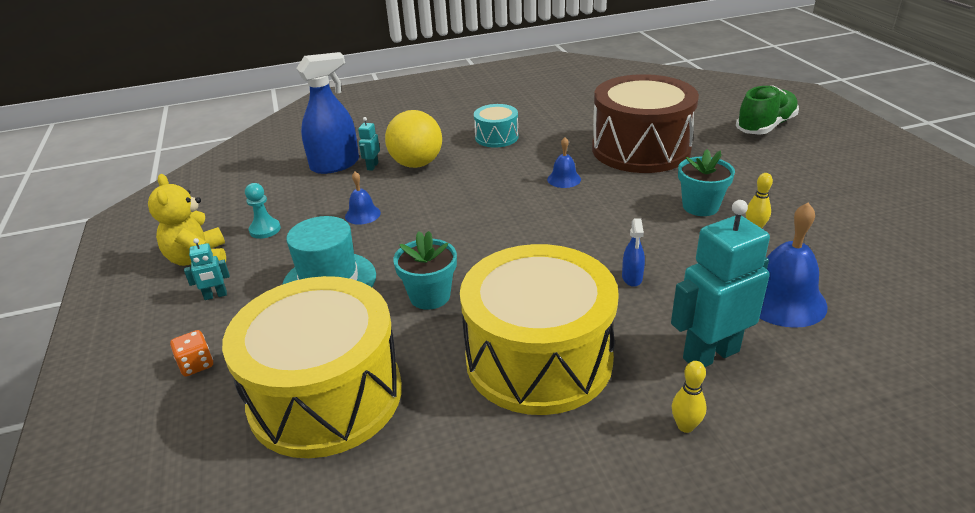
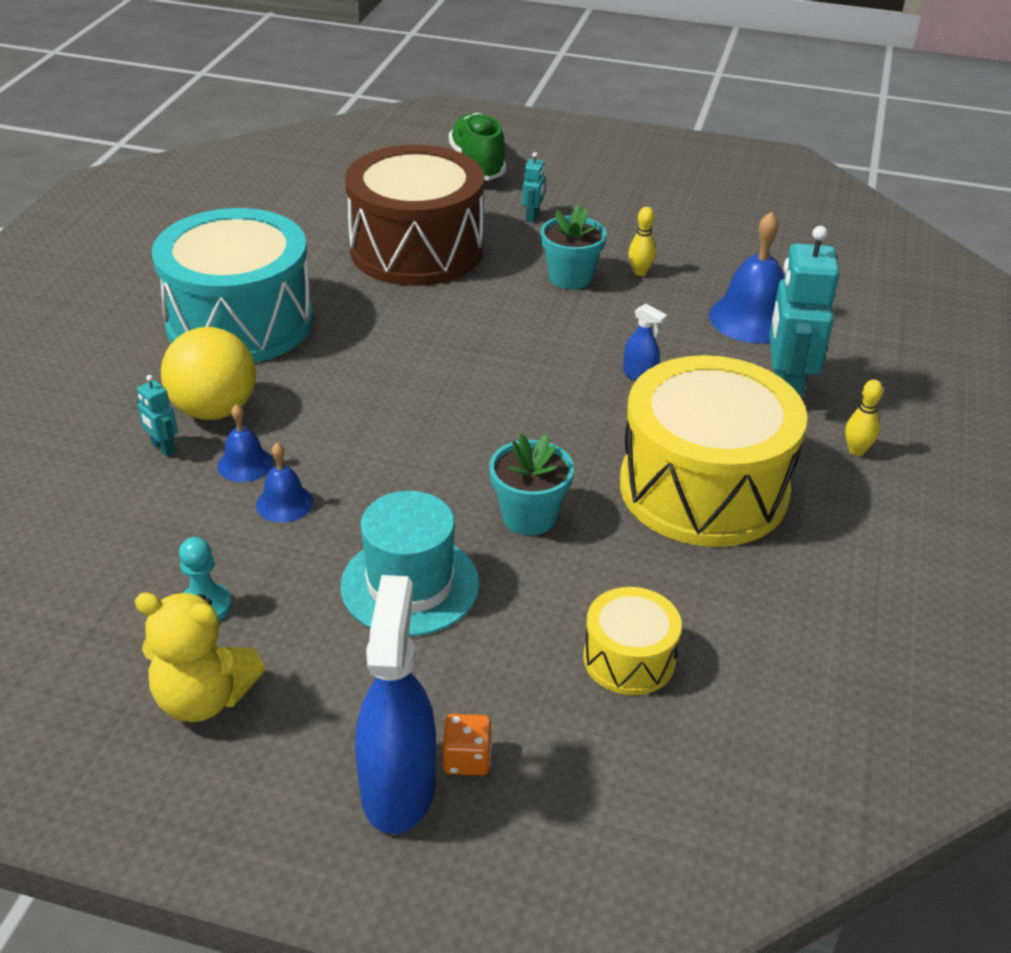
camera: 60 degrees left, 5 degrees up
(215, 296) = (324, 702): turquoise robot -> turquoise robot (532, 217)
(325, 395) = (629, 659): yellow drum -> yellow drum, size x0.47
(335, 165) = (106, 480): blue spray bottle -> blue spray bottle (398, 788)
(496, 137) = (240, 322): turquoise drum -> turquoise drum, size x2.12
(564, 179) = (410, 325): blue bell -> blue bell (245, 464)

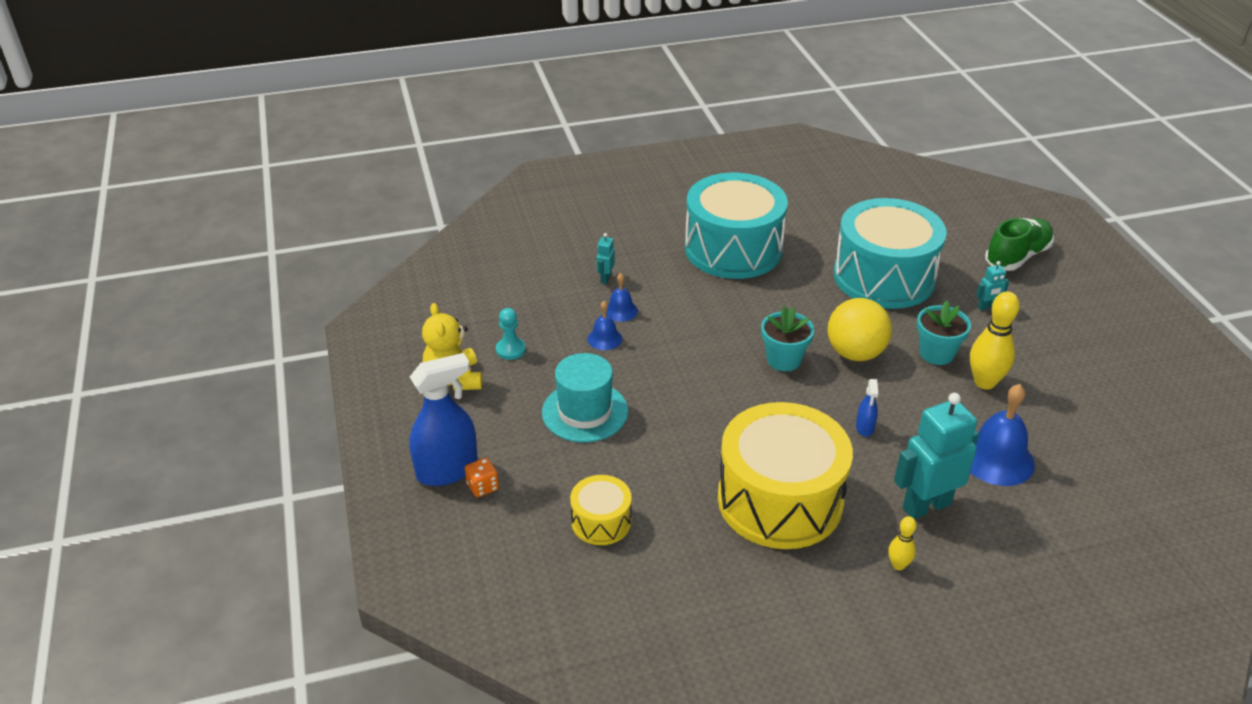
camera: 60 degrees right, 0 degrees up
(214, 410) = (651, 279): yellow ball -> yellow ball (855, 353)
(416, 249) = (884, 277): brown drum -> turquoise drum
(529, 516) = (680, 434): turquoise flower pot -> turquoise flower pot (783, 360)
(640, 272) = (984, 382): yellow bowling pin -> yellow bowling pin, size x1.88

